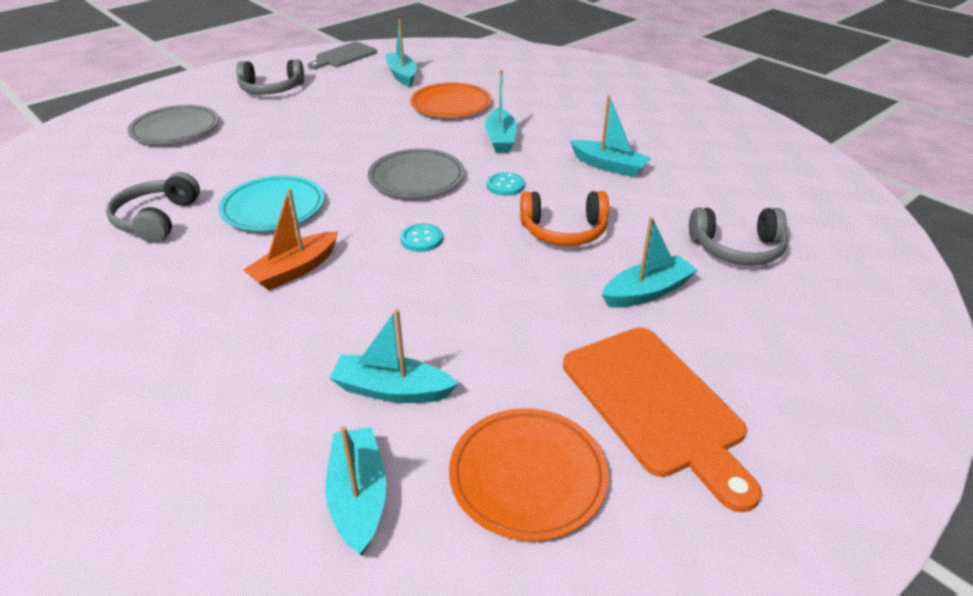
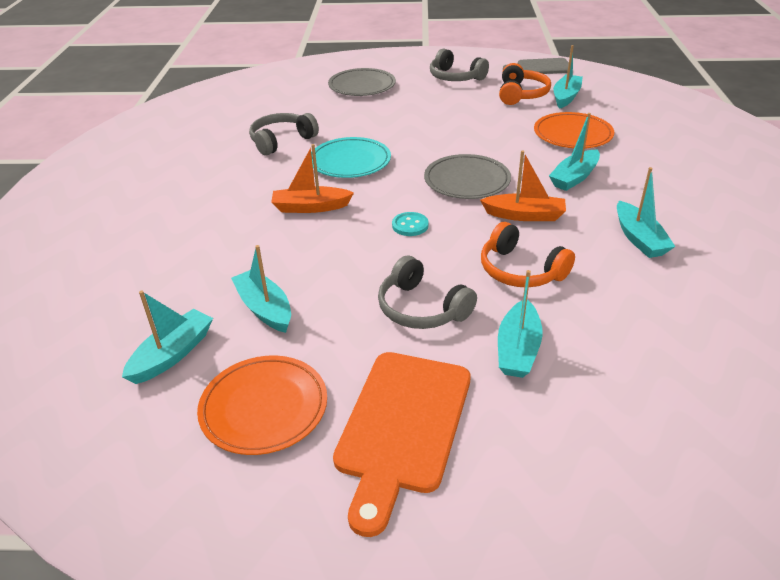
camera: 45 degrees right, 0 degrees up
(359, 85) = (521, 94): none -> orange headphones
(505, 186) = (524, 215): turquoise button -> orange boat
(647, 292) = (518, 349): turquoise boat -> turquoise boat turned 90 degrees clockwise
(737, 249) = (655, 363): grey headphones -> grey headphones (421, 308)

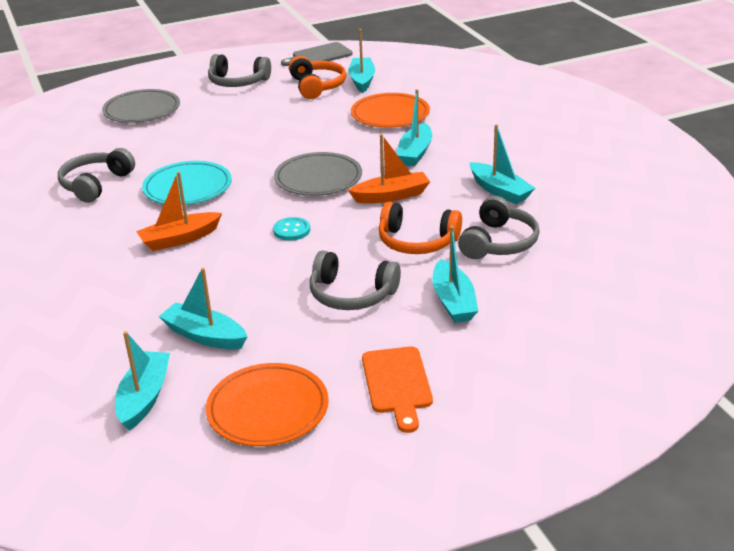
camera: 25 degrees left, 5 degrees down
(402, 426) = (397, 384): orange cutting board -> orange cutting board, size x0.63
(605, 296) = (499, 242): none -> grey headphones

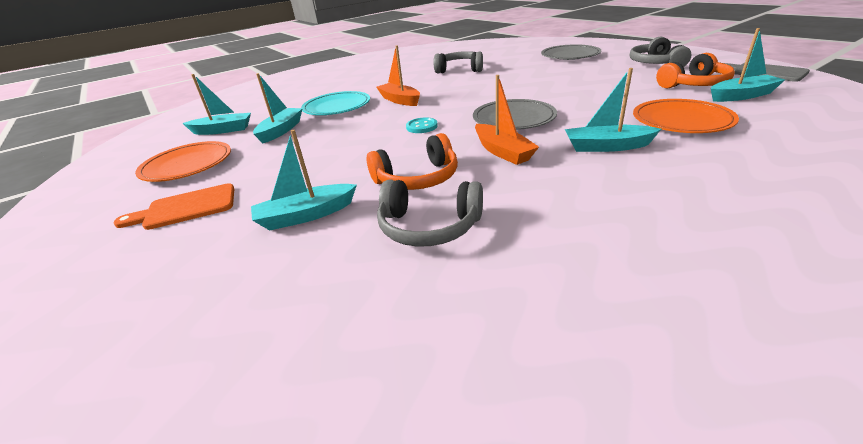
camera: 80 degrees right, 0 degrees up
(187, 187) = (470, 87): turquoise plate -> turquoise plate (337, 107)
(351, 295) = (324, 166): grey headphones -> none
(417, 242) = (418, 178): orange headphones -> orange headphones turned 120 degrees counterclockwise
(500, 191) = (559, 210): turquoise boat -> none

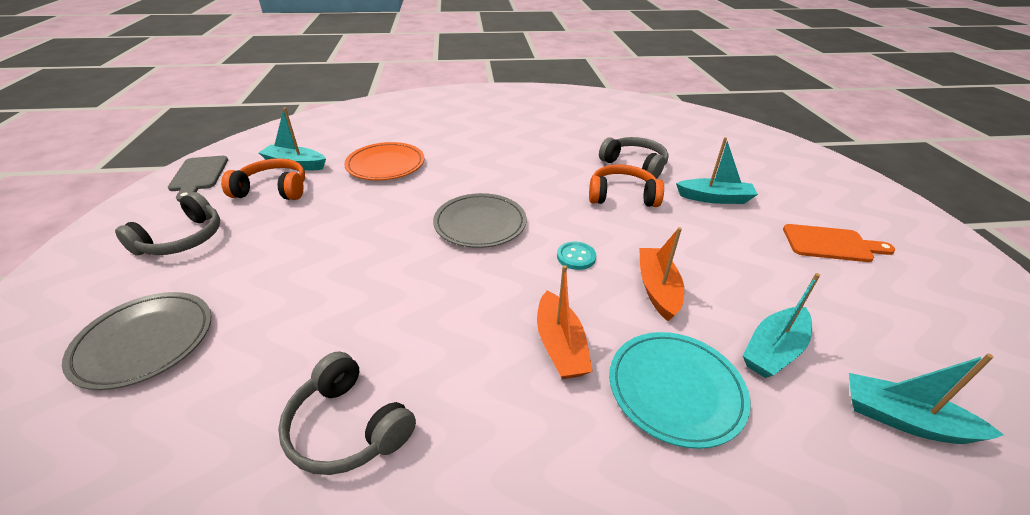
camera: 155 degrees left, 5 degrees up
(187, 165) = (890, 322): orange plate -> none
(503, 152) = (539, 192): orange boat -> orange boat (657, 289)
(606, 147) = (470, 168): turquoise boat -> none

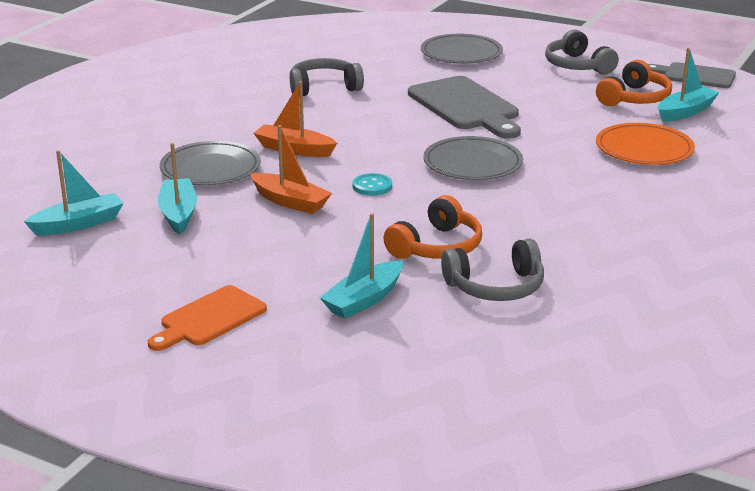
camera: 125 degrees right, 10 degrees down
(347, 271) = (465, 106): none -> grey cutting board
(675, 390) = (210, 169): turquoise plate -> grey plate

